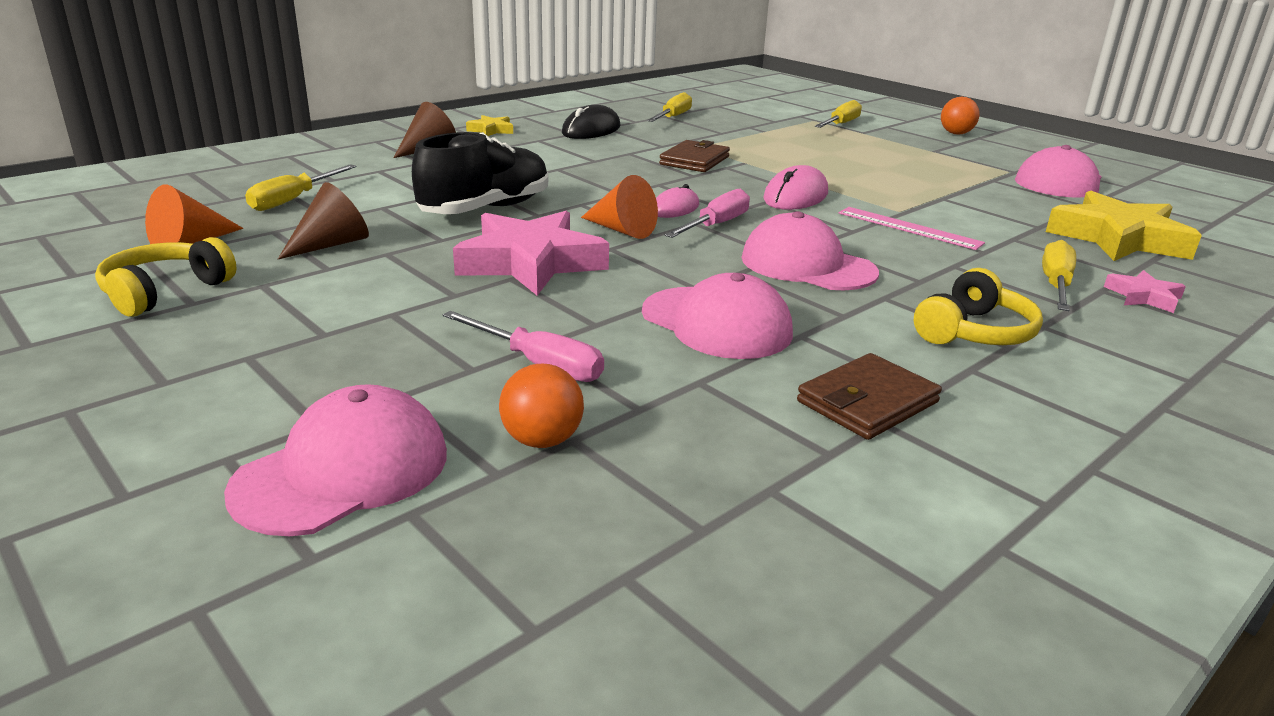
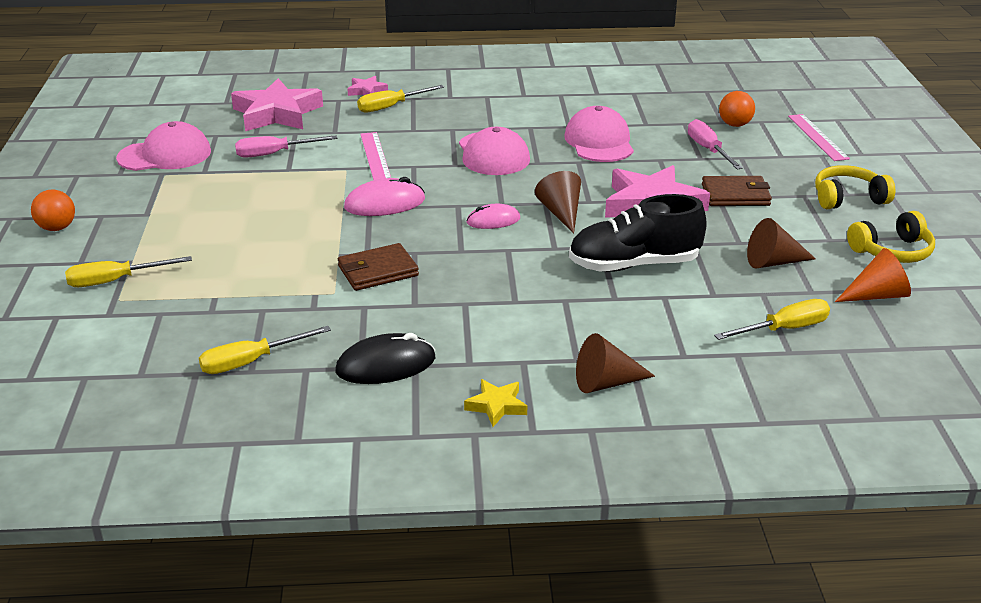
camera: 140 degrees left, 5 degrees up
(343, 471) = (817, 137): pink cap -> pink ruler
(621, 230) = (561, 213): orange cone -> brown cone
(716, 225) = (492, 197): pink screwdriver -> pink screwdriver (274, 154)
(867, 402) = (590, 99): brown wallet -> brown wallet (735, 195)
(974, 332) = (488, 104): yellow headphones -> yellow headphones (848, 198)
(1118, 238) = (277, 113): yellow star -> pink star

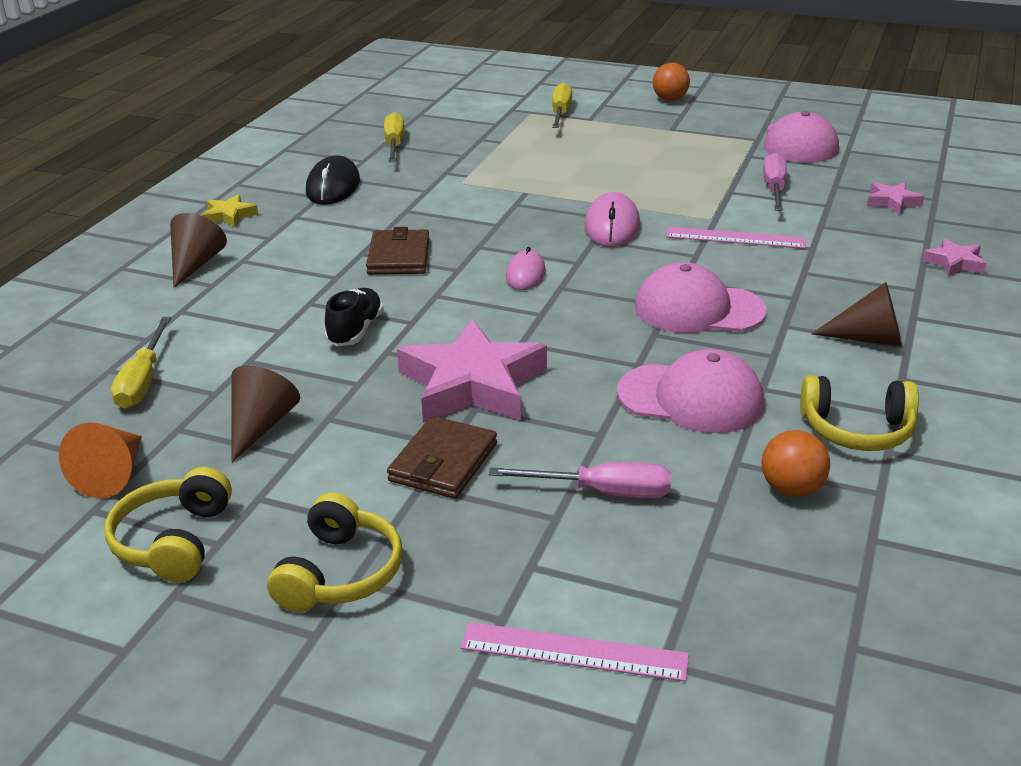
camera: 115 degrees right, 0 degrees up
(277, 113) = (892, 202): pink star -> pink star, size x0.47
(378, 271) = (479, 203): brown wallet -> brown wallet (399, 257)
(391, 107) = (889, 270): yellow screwdriver -> none
(561, 213) = (508, 317): brown cone -> brown cone (868, 338)
(586, 101) = (857, 430): none -> yellow headphones
(634, 265) = (355, 331): black shoe -> black shoe, size x0.57
(735, 125) = (684, 562): orange ball -> orange ball (791, 489)

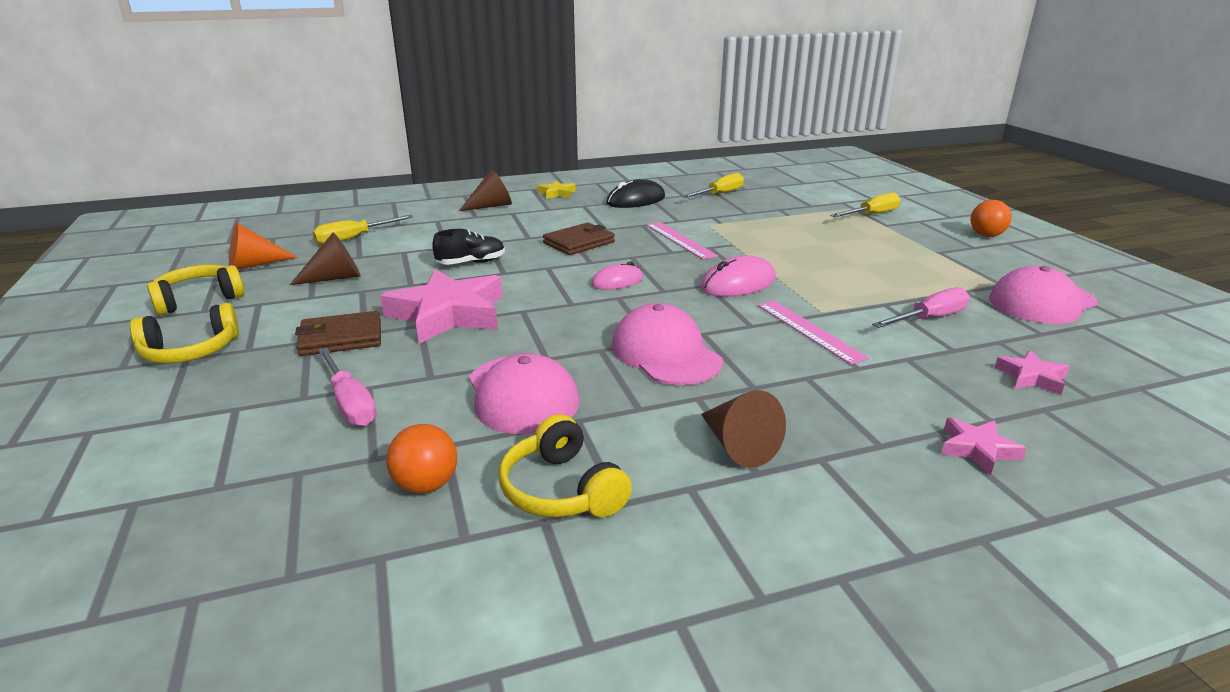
camera: 50 degrees right, 5 degrees down
(574, 651) = (134, 459): pink ruler -> pink ruler (680, 240)

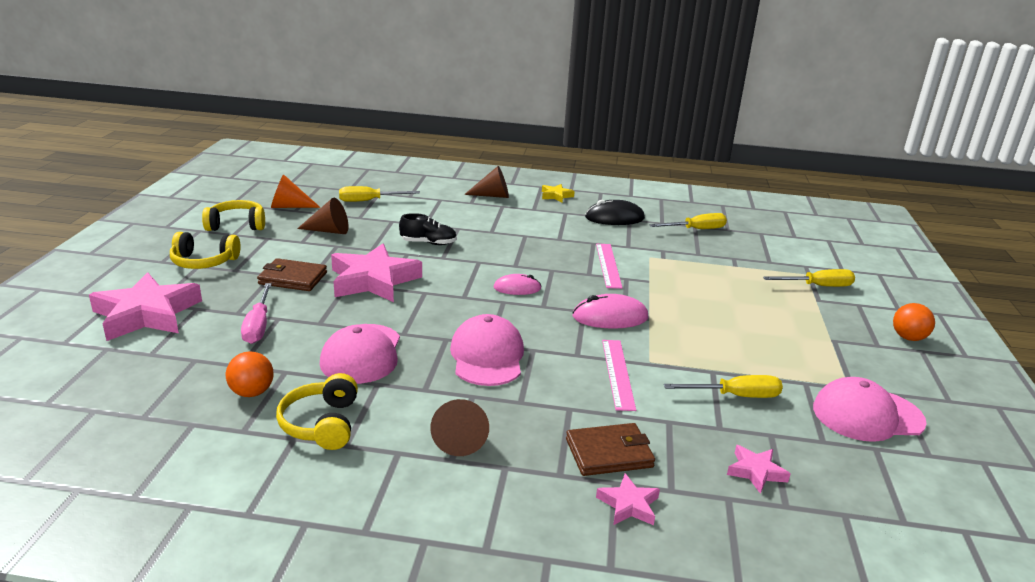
camera: 25 degrees right, 0 degrees up
(160, 438) = (147, 314): none -> pink star
(579, 242) = (524, 246): brown wallet -> brown wallet (609, 453)
(929, 318) = (735, 396): pink screwdriver -> yellow screwdriver

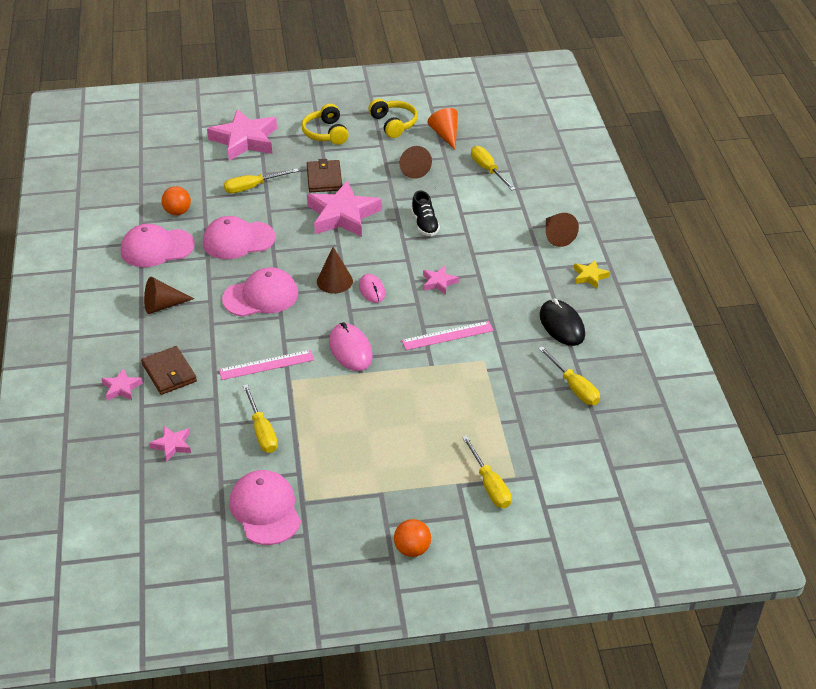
camera: 75 degrees right, 15 degrees up
(258, 326) = (252, 187): pink screwdriver -> yellow screwdriver
(322, 424) = (157, 248): yellow headphones -> pink cap
(488, 305) = (334, 281): none -> brown cone
(526, 254) = (439, 282): none -> pink star

